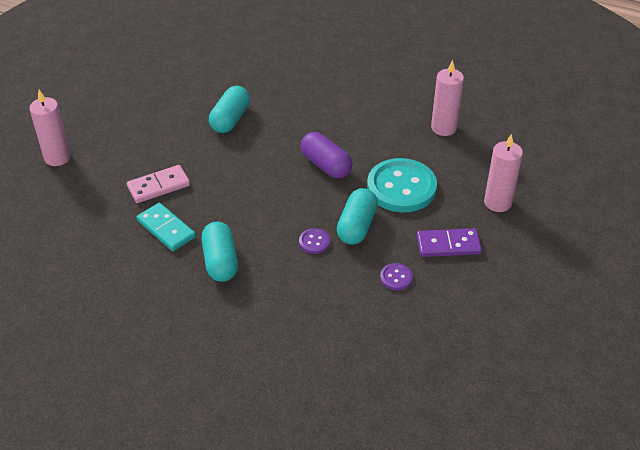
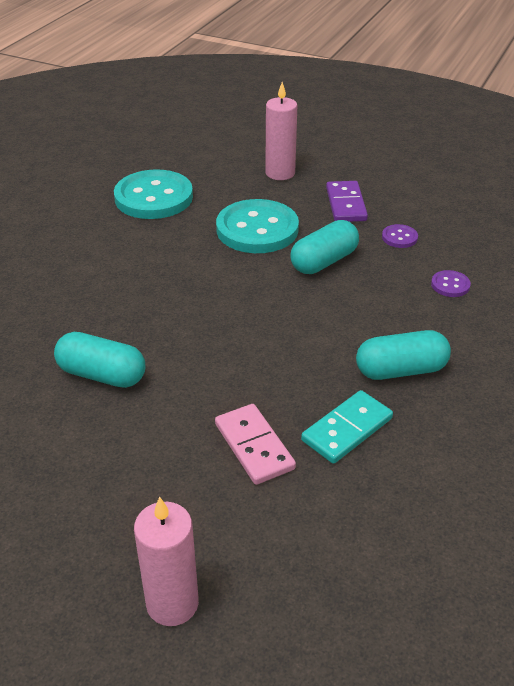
camera: 90 degrees left, 5 degrees down
(314, 242) = (354, 292): purple button -> purple button (450, 285)
(326, 165) = (214, 283): purple capsule -> none
(356, 226) = (324, 261): turquoise capsule -> turquoise capsule turned 60 degrees counterclockwise
(443, 128) = (153, 197): pink candle -> turquoise button

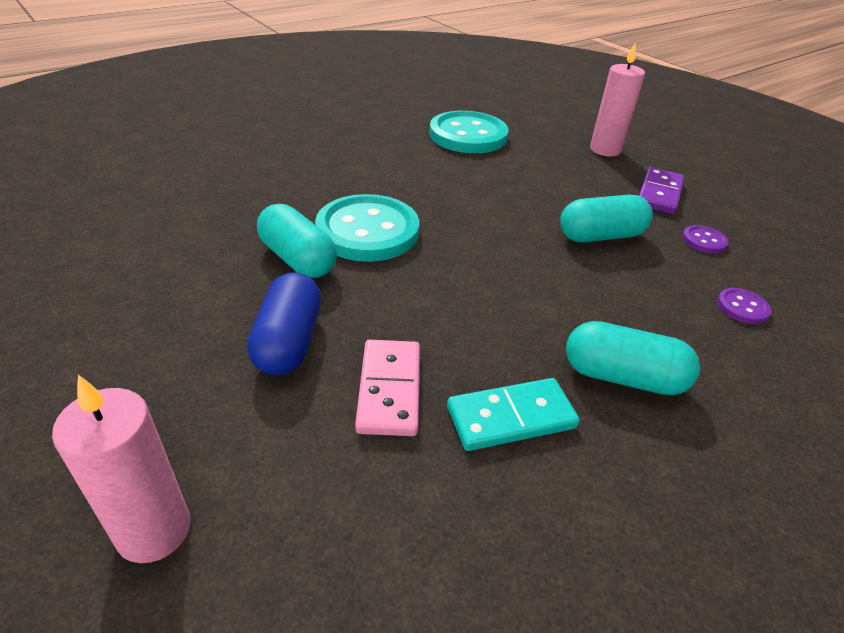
camera: 25 degrees right, 0 degrees up
(153, 444) = (288, 341): none -> blue capsule
(257, 229) = (548, 187): turquoise button -> turquoise button (367, 231)

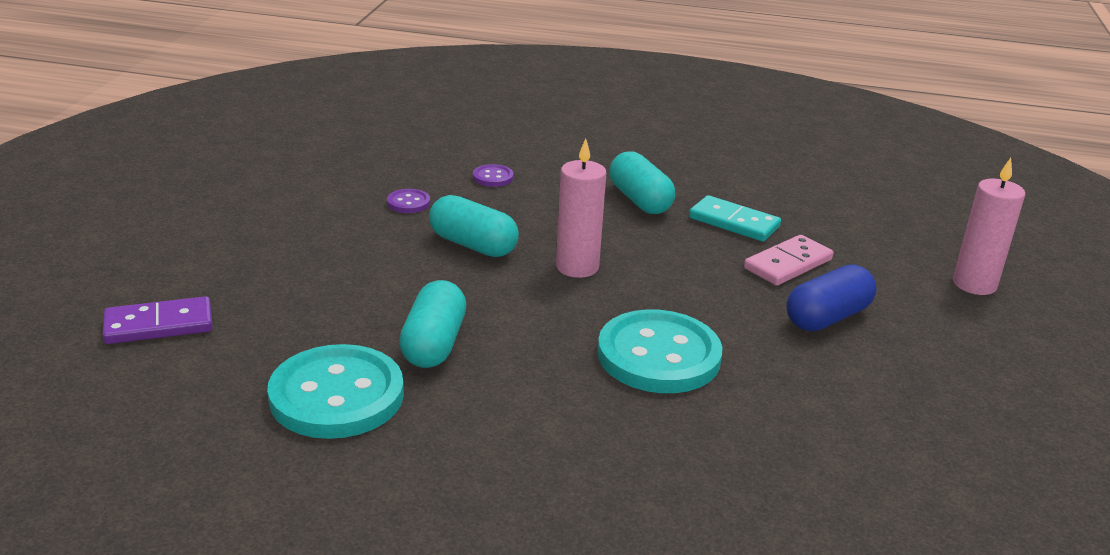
camera: 130 degrees left, 10 degrees down
(298, 259) = (756, 367): turquoise capsule -> turquoise capsule (433, 344)
(605, 150) = (251, 289): pink candle -> pink candle (577, 267)
(659, 194) = (336, 236): purple domino -> purple domino (159, 325)

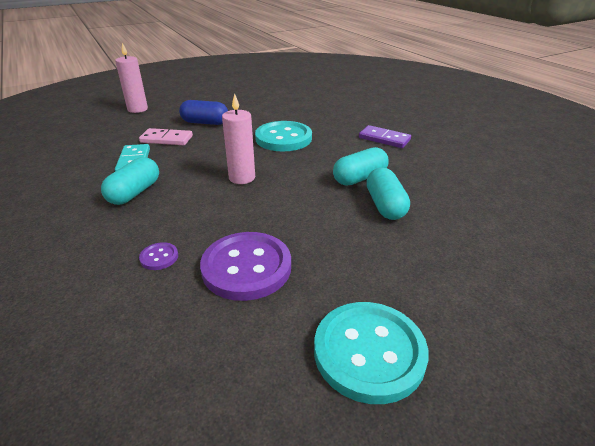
camera: 130 degrees left, 5 degrees up
(159, 325) = (498, 255): purple domino -> purple domino (384, 139)
(337, 395) = (425, 179): turquoise button -> turquoise button (369, 352)
(408, 203) = (246, 267): purple button -> purple button, size x2.34
(473, 245) = (264, 214): turquoise capsule -> turquoise capsule (385, 205)

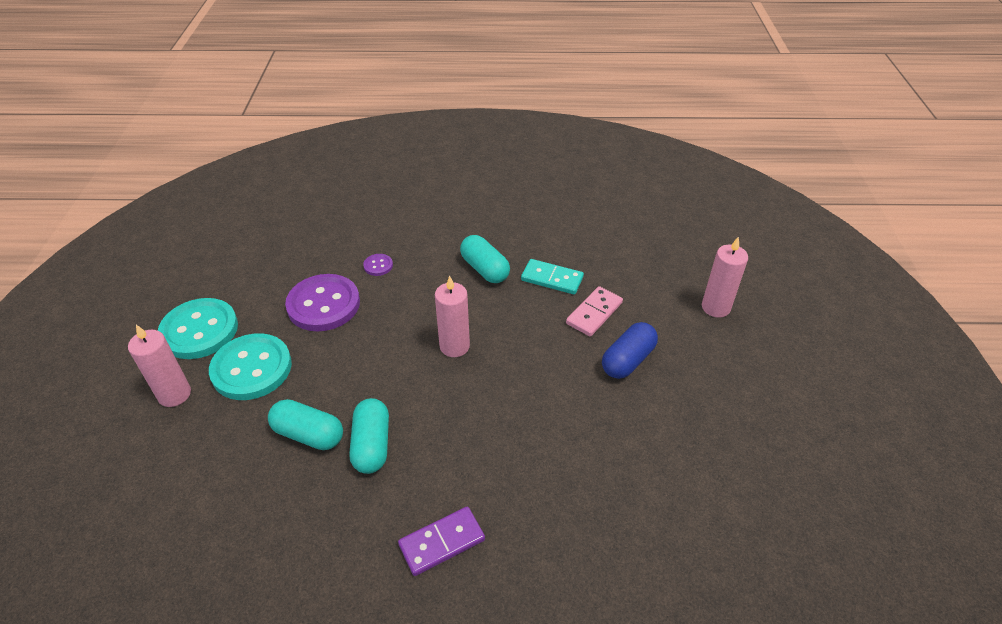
camera: 120 degrees right, 10 degrees up
(283, 138) = (525, 422): turquoise button -> turquoise button (252, 368)
(453, 307) = (174, 394): none -> pink candle

